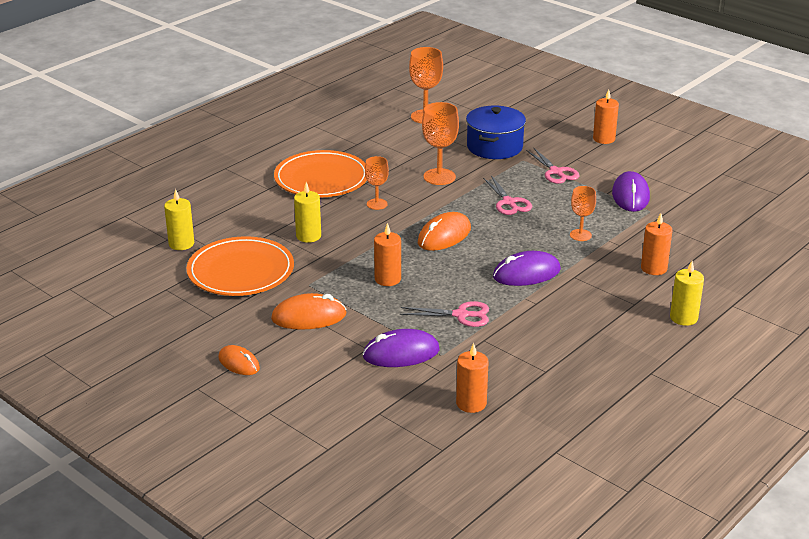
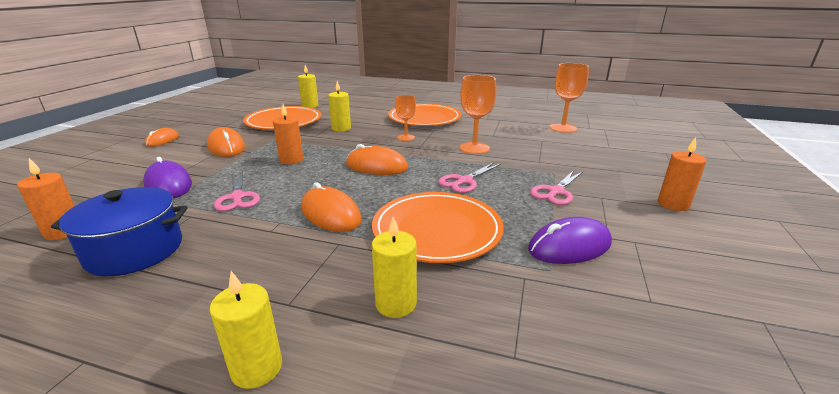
camera: 65 degrees right, 5 degrees down
(494, 147) = (558, 158): blue pot -> blue pot (135, 250)
(526, 273) = (330, 214): purple mouse -> orange mouse
(580, 235) = (437, 230): orange goblet -> orange plate
(654, 268) = (396, 303): orange candle -> yellow candle

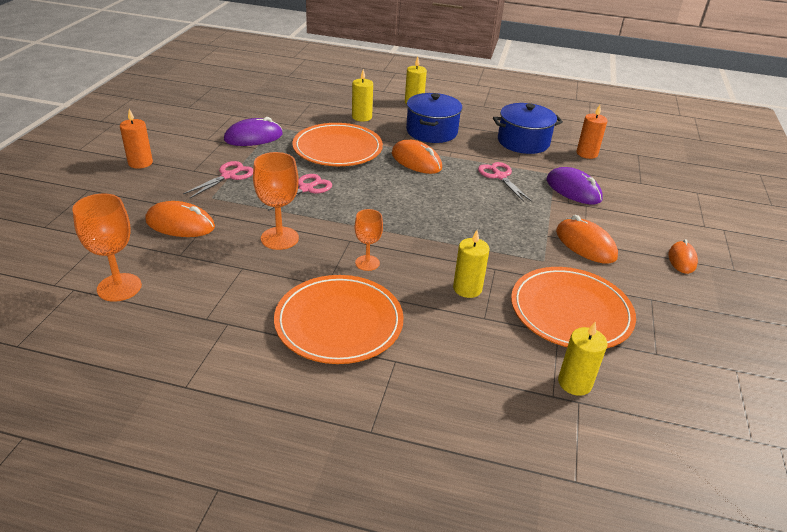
camera: 175 degrees right, 10 degrees up
(275, 268) = (431, 131): none -> blue pot
(291, 160) = (490, 220): orange candle -> none
(376, 166) = (394, 209): orange mouse -> orange mouse (180, 224)

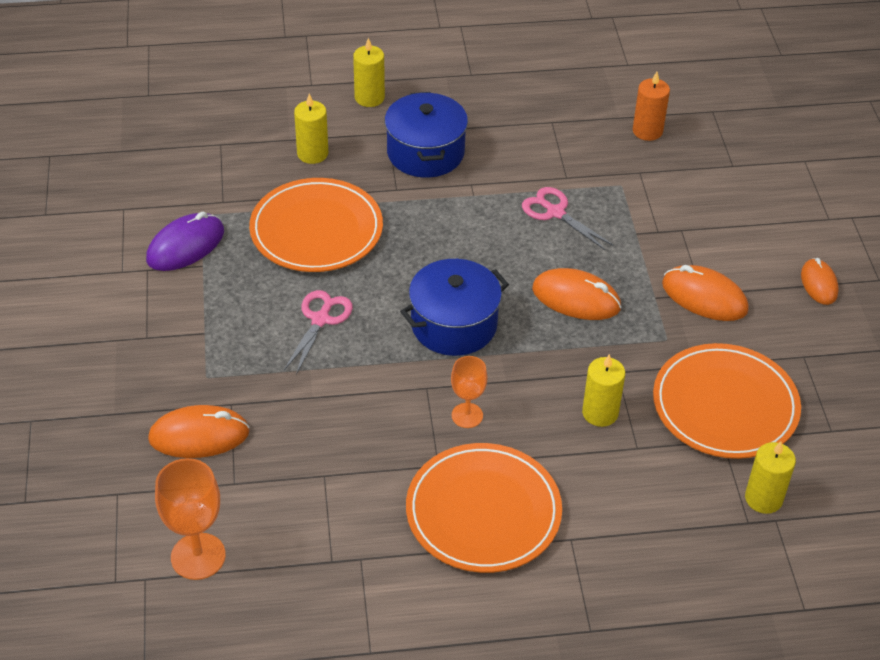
camera: 20 degrees left, 10 degrees up
(140, 163) = (62, 348): orange candle -> none
(228, 176) = (202, 331): pink scissors -> none
(279, 238) = (339, 414): orange goblet -> none
(416, 161) = (434, 219): orange mouse -> orange mouse (576, 298)
(523, 142) = (557, 134): blue pot -> blue pot (454, 325)
(573, 190) = (656, 207): purple mouse -> none

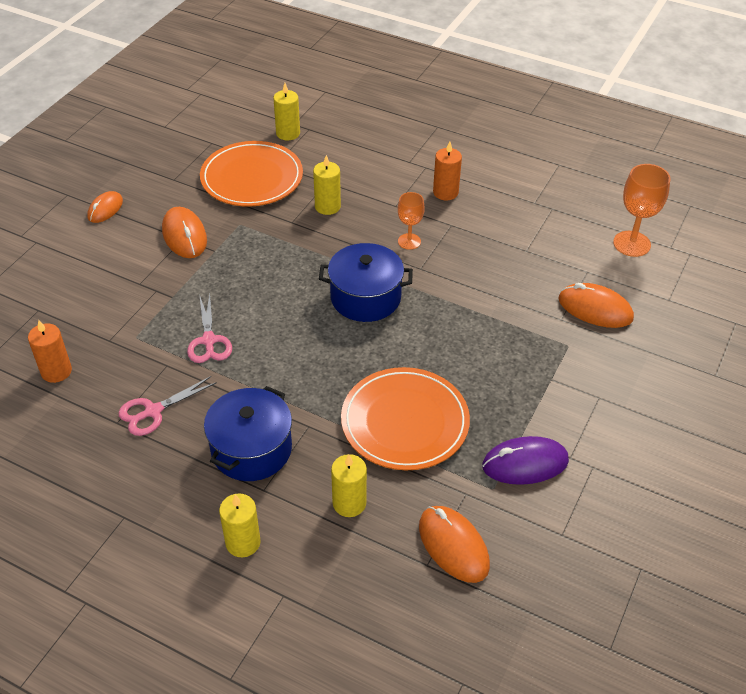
camera: 145 degrees left, 0 degrees up
(320, 319) = (457, 346): pink scissors -> pink scissors (153, 411)
(483, 512) = (445, 192): orange plate -> orange candle
(576, 298) = (266, 274): orange mouse -> orange mouse (453, 546)

